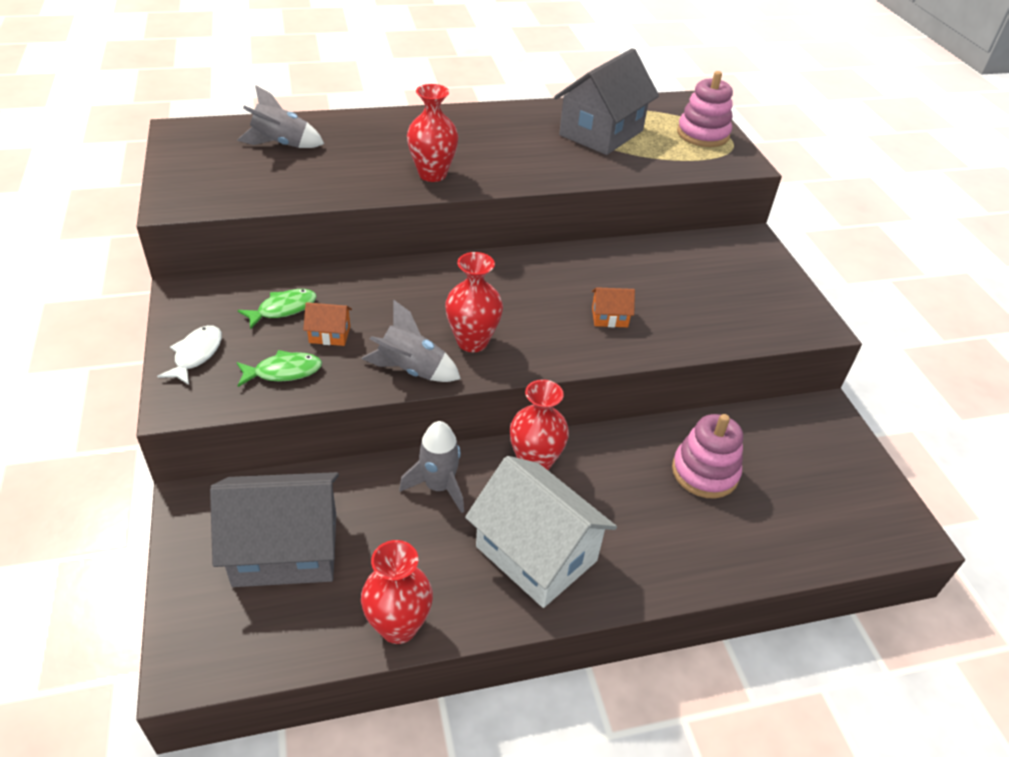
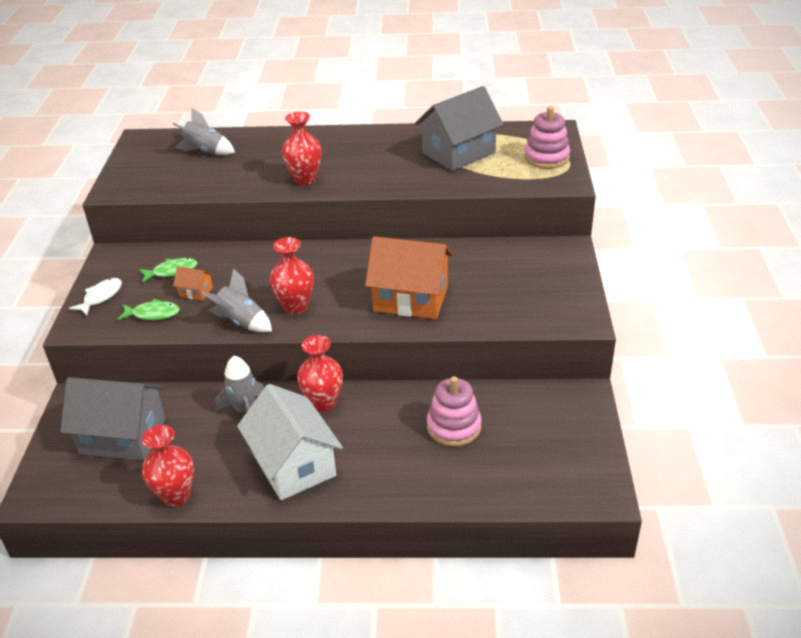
camera: 20 degrees right, 5 degrees down
(609, 317) = (411, 299): orange house -> orange house, size x2.36

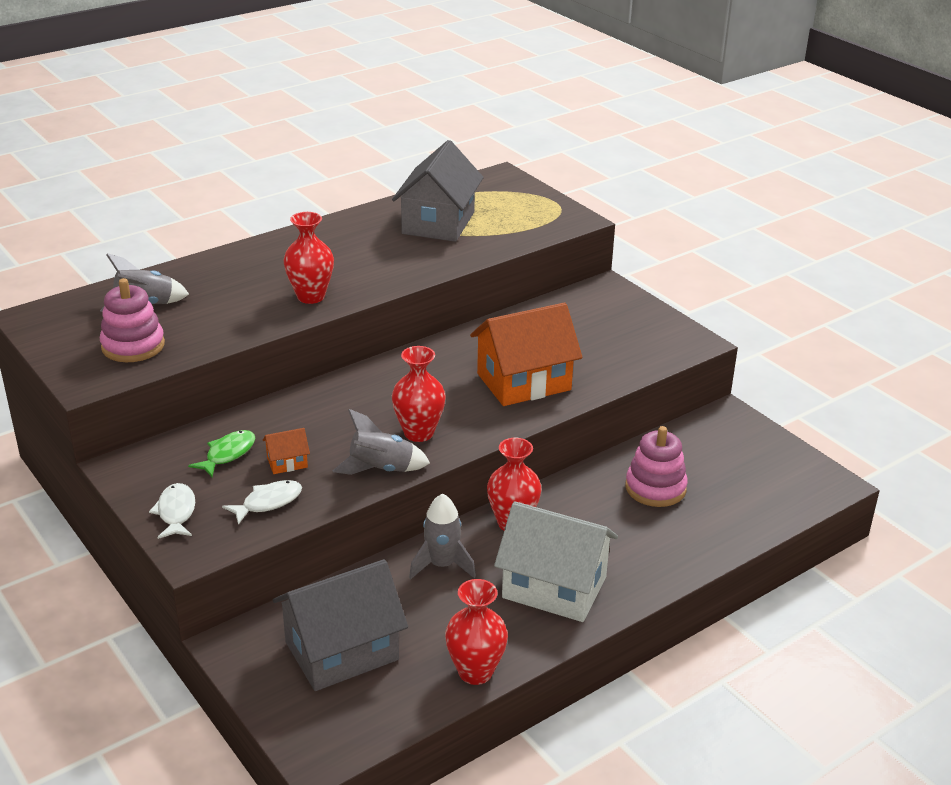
camera: 40 degrees left, 5 degrees down
(153, 314) = (268, 502): green fish -> white fish
(546, 157) = (528, 203): pink stacking toy -> pink stacking toy (133, 346)

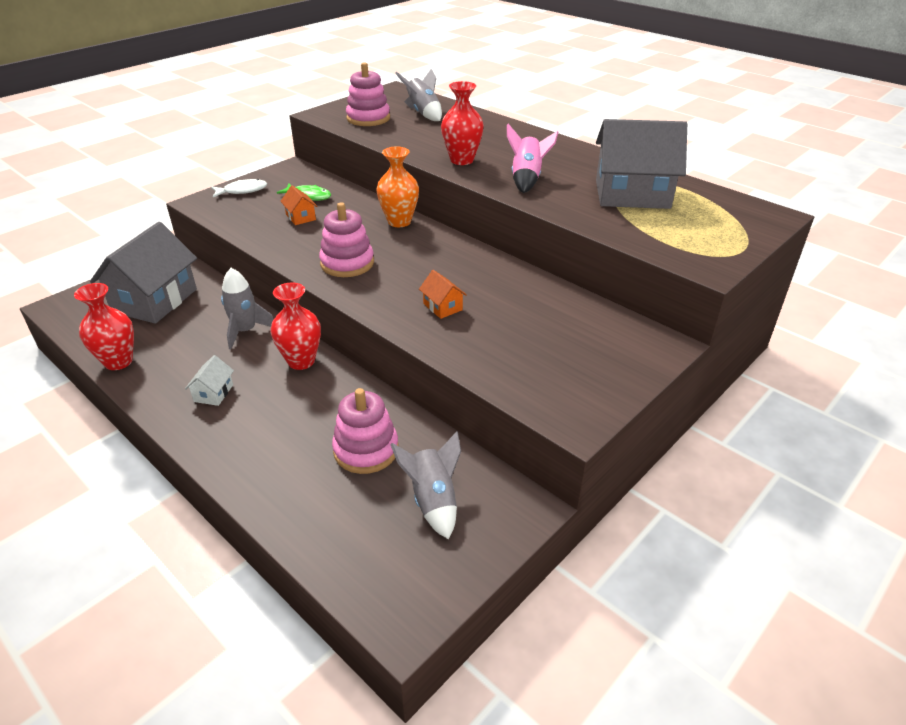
camera: 80 degrees right, 5 degrees up
(268, 502) = (252, 217): white fish -> none
(335, 391) = (399, 221): none -> orange vase
(341, 651) = (155, 300): grey house -> grey house turned 60 degrees clockwise
(379, 267) = (526, 179): none -> pink rocket
(381, 469) = (295, 253): grey rocket -> grey rocket (433, 500)
(418, 433) = (347, 263): red vase -> pink stacking toy
(524, 382) = (442, 307): orange house -> orange house, size x0.42
(554, 587) = (213, 393): white house -> white house, size x0.42

